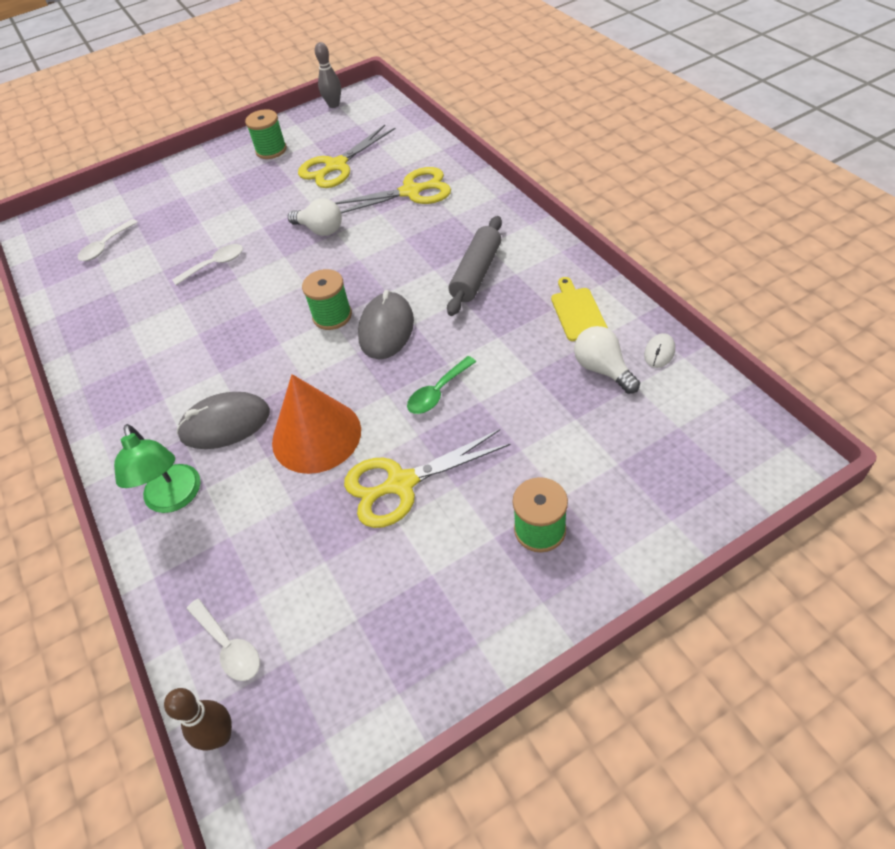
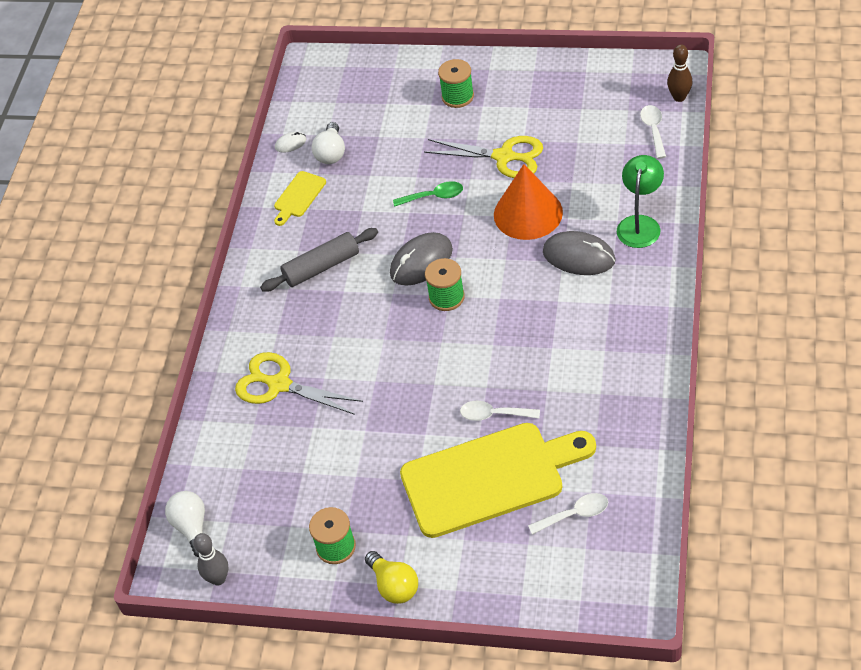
camera: 140 degrees left, 0 degrees up
(188, 231) = (489, 477): none -> yellow cutting board
(213, 156) = (394, 585): none -> yellow light bulb
(320, 230) = (384, 393): white light bulb -> white light bulb (192, 527)
(336, 166) = (302, 470): yellow scissors -> none

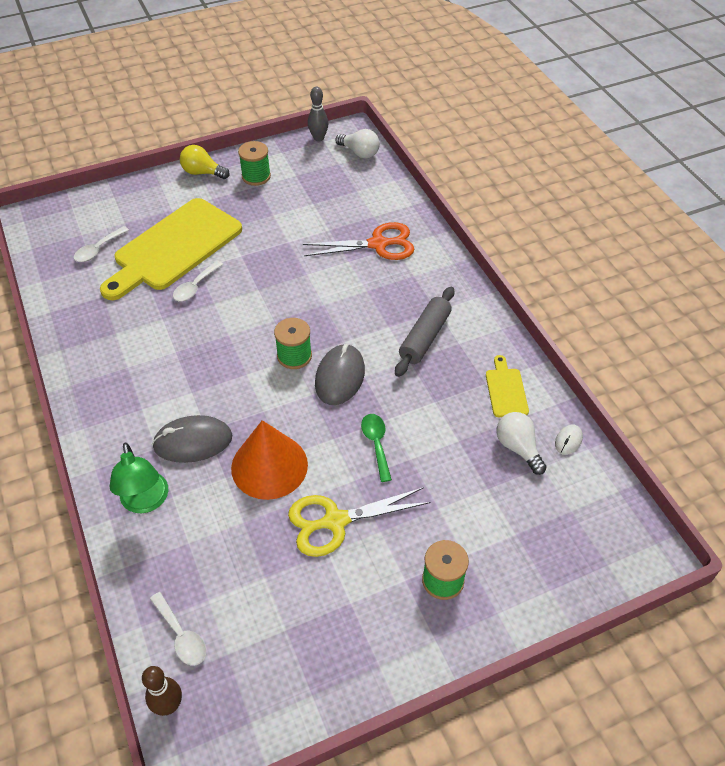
camera: 140 degrees right, 0 degrees up
(279, 385) = (378, 244): yellow scissors -> orange scissors
(433, 196) = (376, 444): green spoon -> green spoon turned 120 degrees clockwise
(494, 414) = (195, 286): white spoon -> white spoon turned 150 degrees clockwise

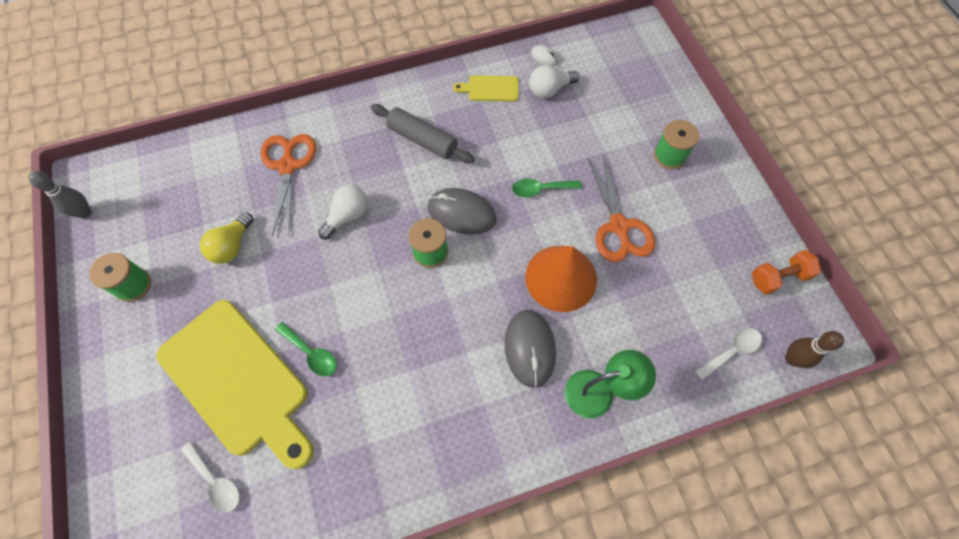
camera: 85 degrees left, 15 degrees up
(195, 286) = (311, 353): white spoon -> green spoon
(202, 172) = (102, 350): yellow light bulb -> yellow light bulb (232, 246)
(275, 702) = (778, 277): none -> orange dumbbell
(335, 521) = (619, 226): yellow scissors -> orange scissors
(359, 153) = (130, 172): white light bulb -> white light bulb (347, 216)

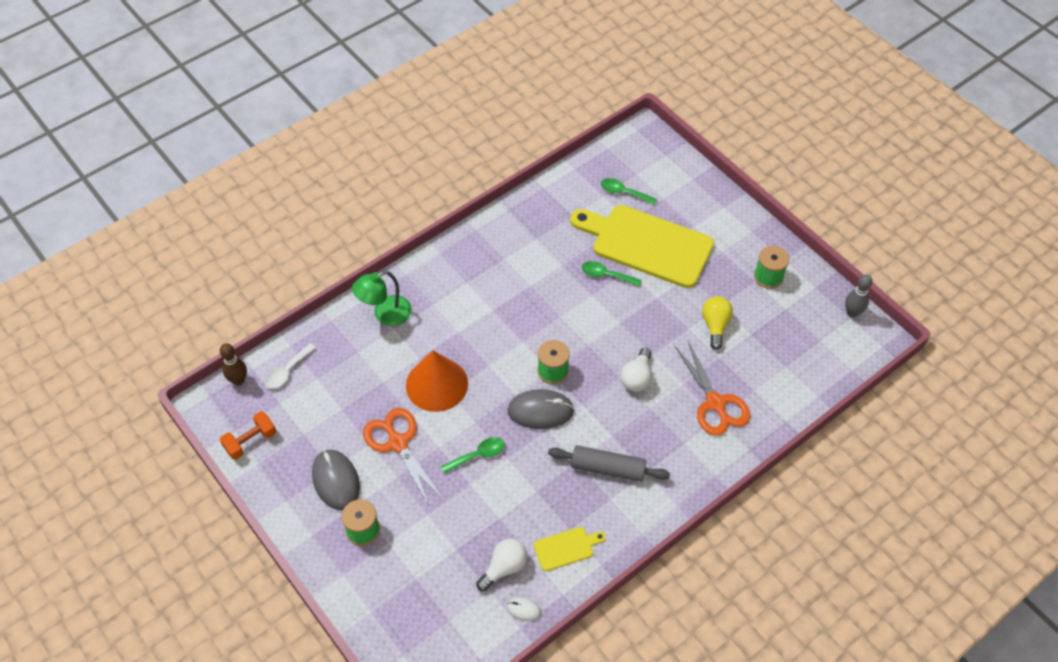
camera: 160 degrees right, 10 degrees down
(215, 481) = (624, 192): white spoon -> green spoon
(529, 348) = (445, 326): grey mouse -> grey mouse (336, 481)

